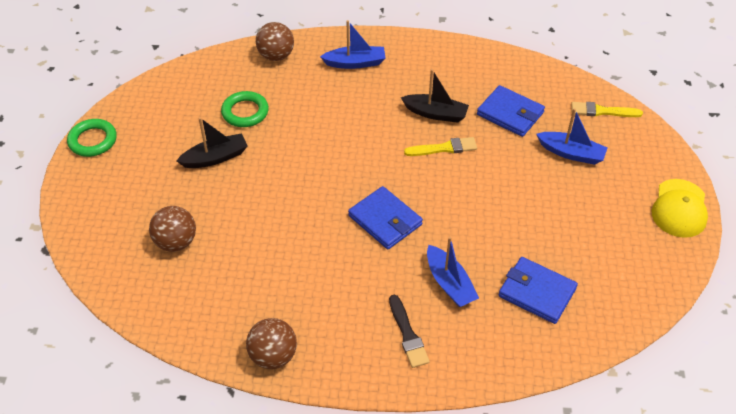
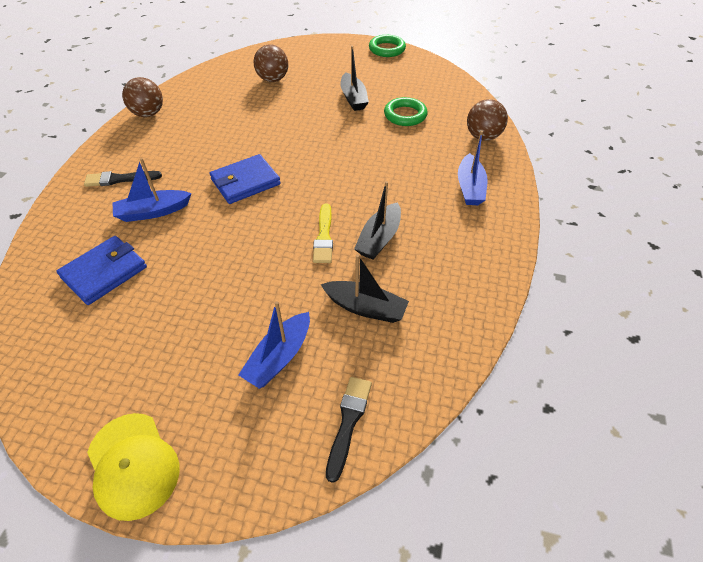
camera: 100 degrees right, 0 degrees up
(510, 113) = (365, 308): blue wallet -> black boat
(602, 111) = (348, 422): yellow brush -> black brush
(679, 208) = (133, 465): yellow cap -> yellow cap turned 150 degrees counterclockwise

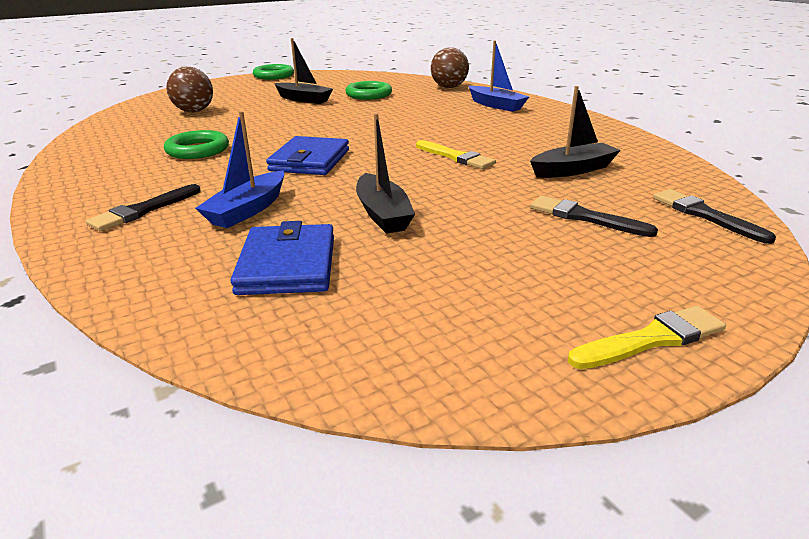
camera: 45 degrees left, 20 degrees down
(133, 465) = (651, 339): yellow cap -> yellow brush
(148, 114) = (75, 166): brown ball -> none
(214, 131) = (198, 150): none -> green ring
(279, 357) = (584, 217): blue boat -> black brush
(379, 239) = (497, 142): black boat -> black boat (383, 214)

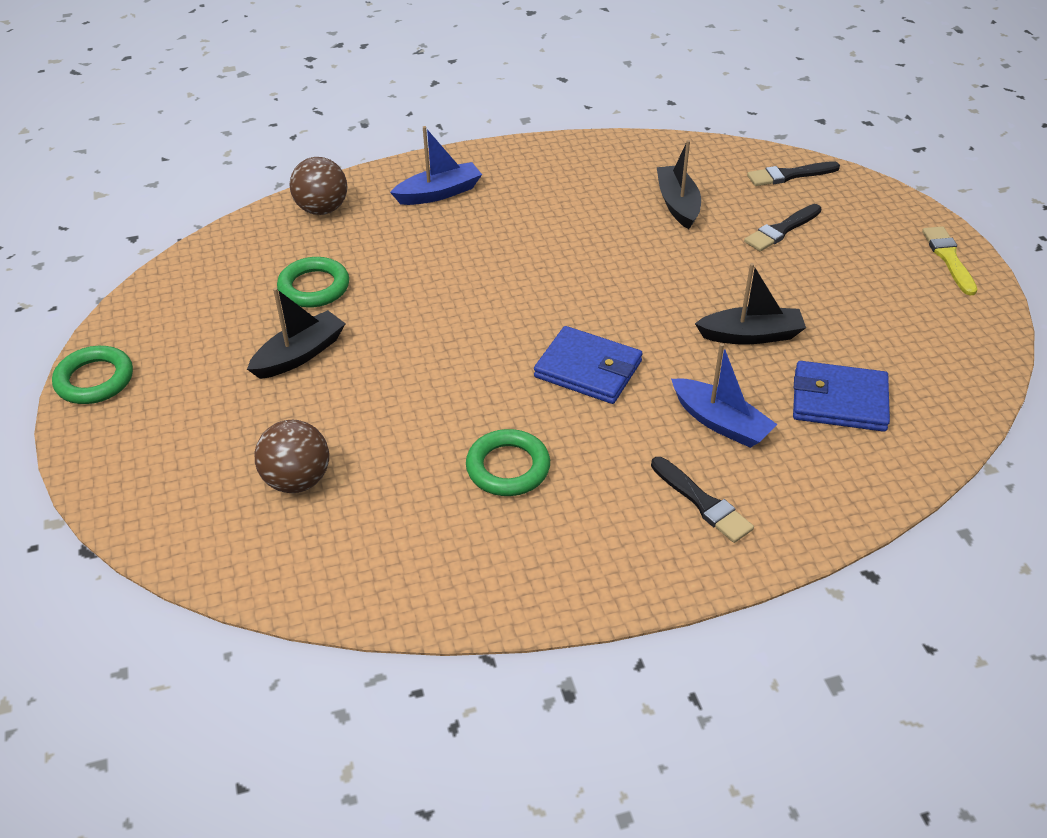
camera: 75 degrees left, 15 degrees up
(456, 157) = (616, 264): yellow brush -> none

